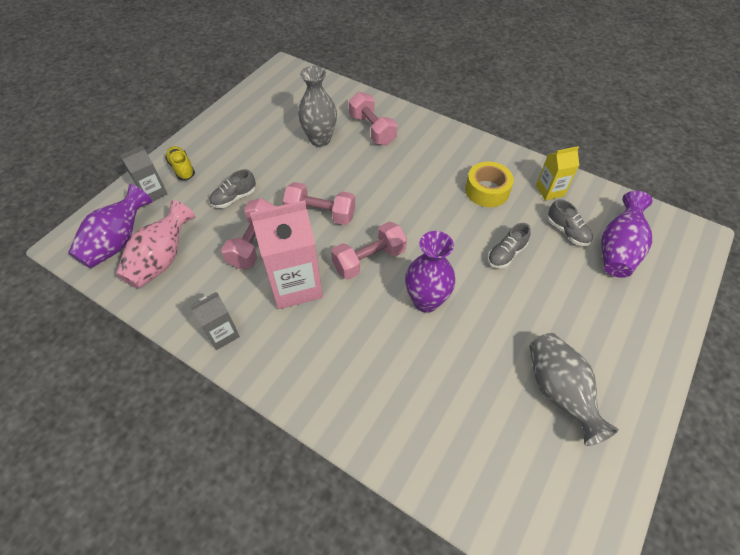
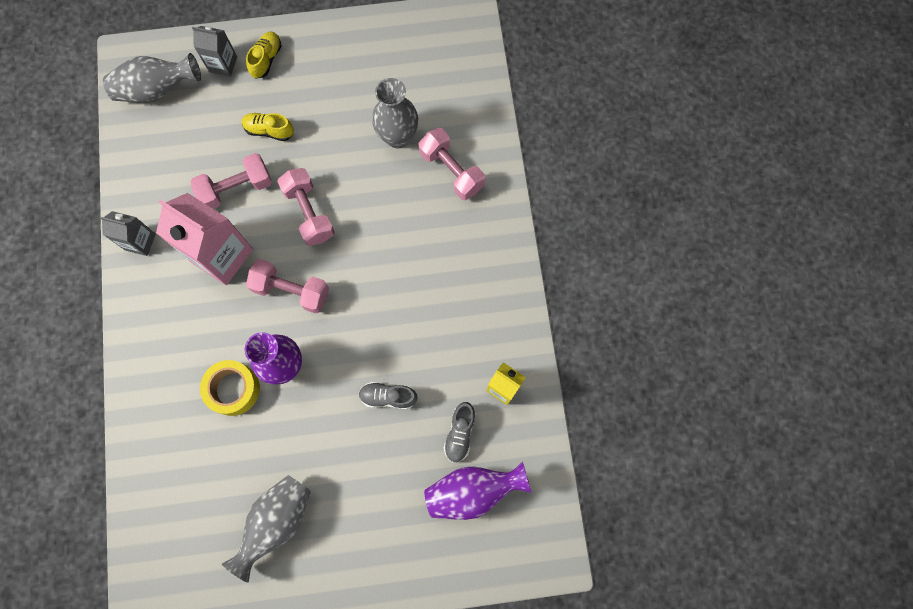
camera: 50 degrees right, 20 degrees up
(118, 242) = (157, 90): purple vase -> grey vase
(162, 260) = (167, 137): pink vase -> none
(234, 198) = (269, 130): grey shoe -> yellow shoe
(372, 129) = (451, 171): pink dumbbell -> pink dumbbell turned 60 degrees counterclockwise
(487, 190) = (455, 331): yellow tape -> yellow tape (233, 389)

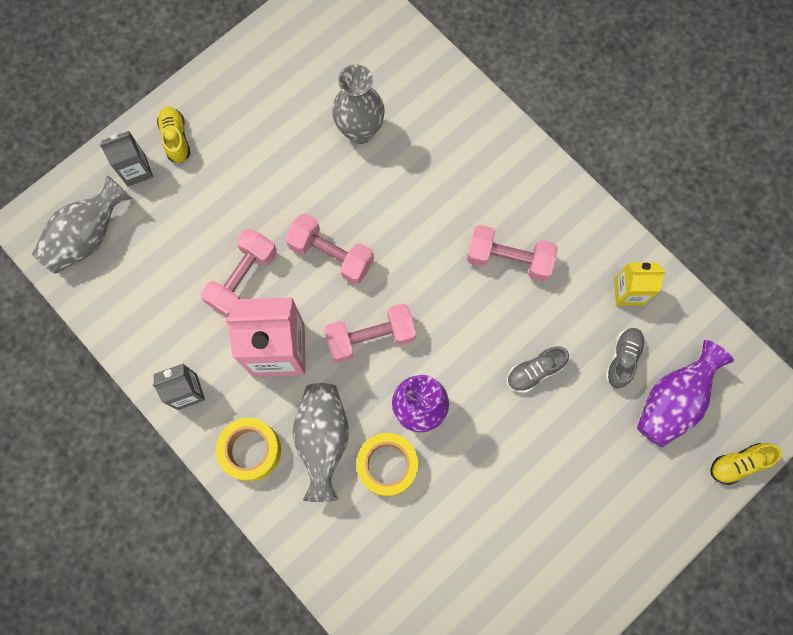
camera: 35 degrees left, 0 degrees up
(151, 312) = (251, 450): none -> yellow tape
(269, 130) = (232, 204): yellow shoe -> yellow shoe (738, 464)
(276, 522) = (522, 555): grey vase -> grey vase (323, 440)
(451, 171) = (433, 130): pink dumbbell -> pink dumbbell (509, 259)
(460, 434) = (622, 359): grey shoe -> grey shoe turned 135 degrees counterclockwise

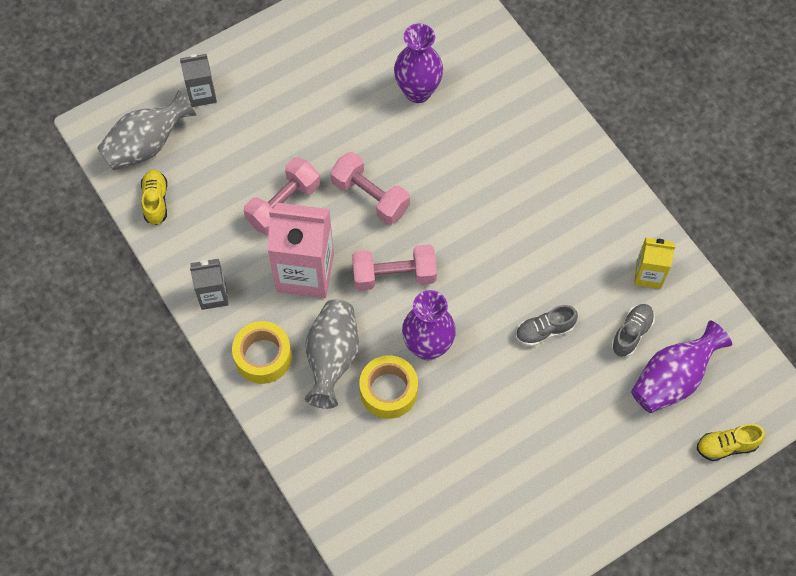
camera: 10 degrees right, 10 degrees down
(176, 139) = (244, 72): yellow shoe -> yellow shoe (156, 201)
(360, 131) = (418, 91): grey vase -> purple vase
(509, 259) = (538, 227): pink dumbbell -> none

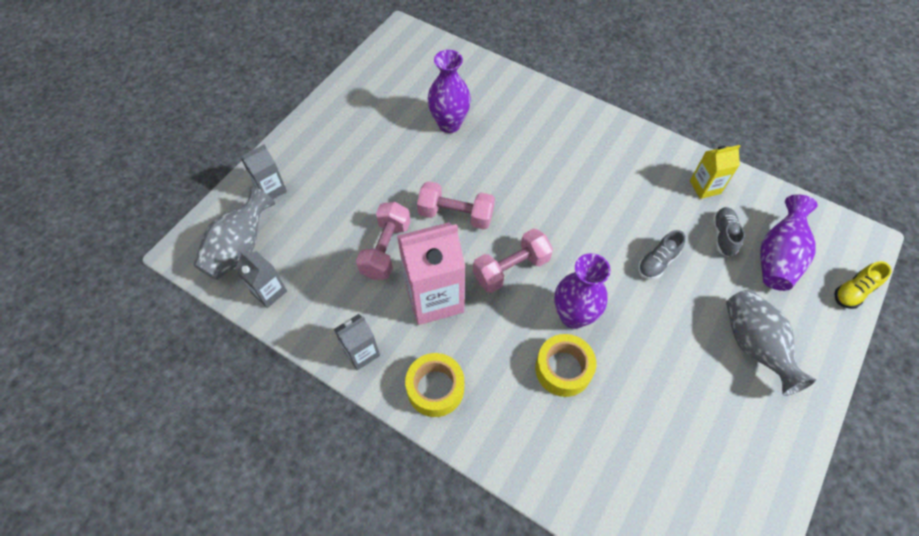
camera: 25 degrees left, 5 degrees down
(156, 201) = (269, 292): yellow shoe -> grey carton
(332, 358) = (498, 362): grey vase -> grey vase (754, 346)

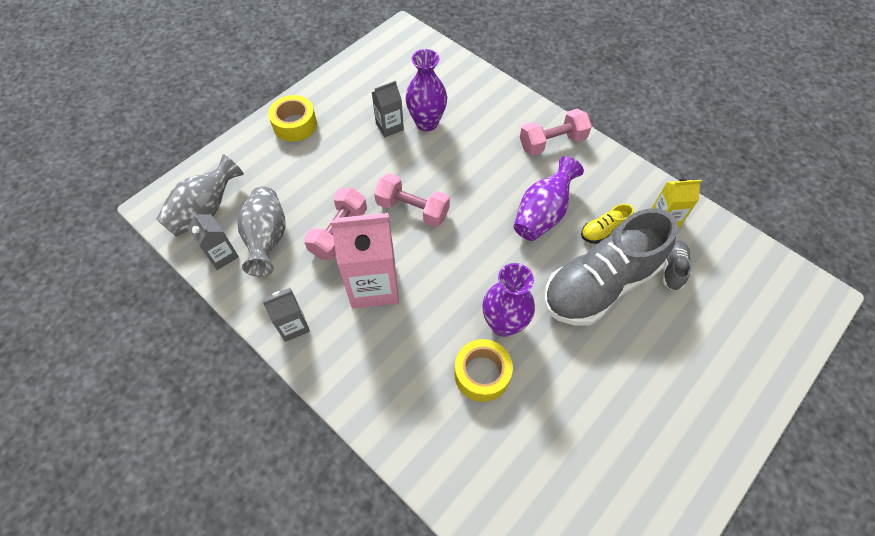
camera: 10 degrees right, 0 degrees up
(271, 189) = (247, 161): grey carton -> grey carton (389, 126)
(435, 388) = (354, 371): yellow tape -> yellow tape (295, 124)
(511, 269) = (453, 269): pink dumbbell -> pink dumbbell (552, 142)
(657, 262) = (599, 285): grey shoe -> grey shoe, size x2.46
(754, 346) = (680, 383): grey vase -> grey vase (267, 239)
(777, 257) = (724, 299): purple vase -> purple vase (542, 214)
(853, 292) = (797, 346): yellow shoe -> yellow shoe (603, 231)

